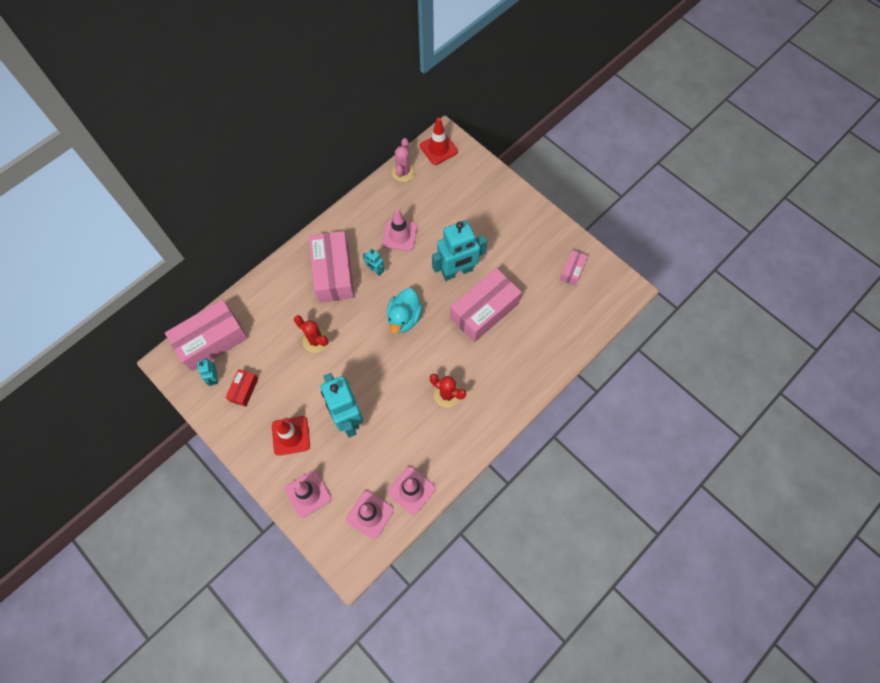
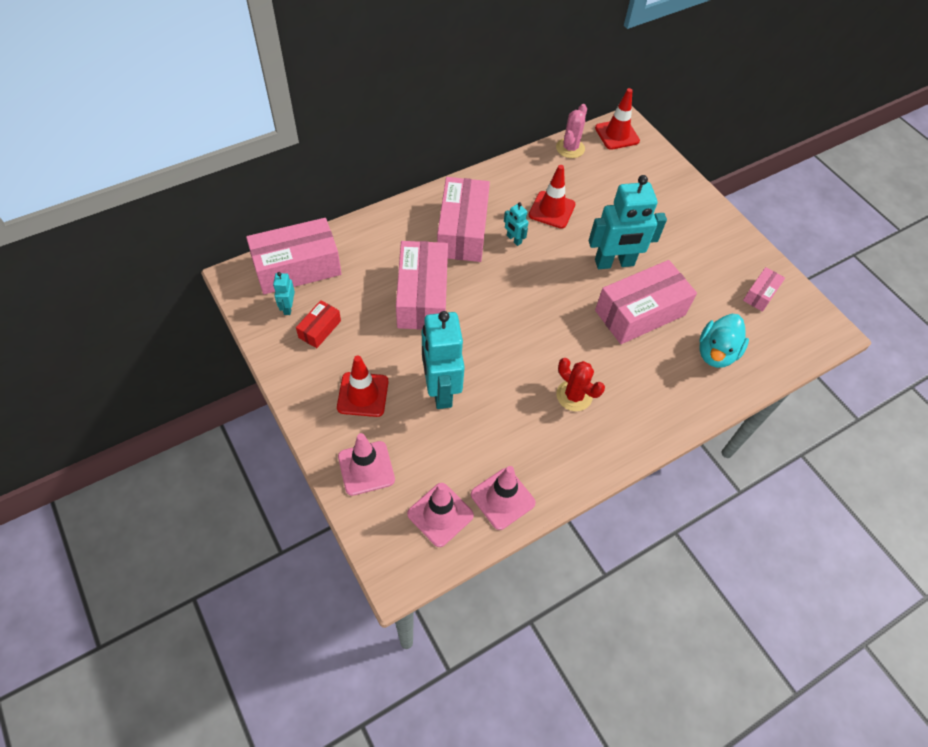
camera: 10 degrees right, 10 degrees down
(316, 340) = (422, 296): red cactus -> pink box
(400, 235) = (551, 210): pink traffic cone -> red traffic cone
(404, 318) = (537, 297): turquoise duck -> turquoise duck (716, 353)

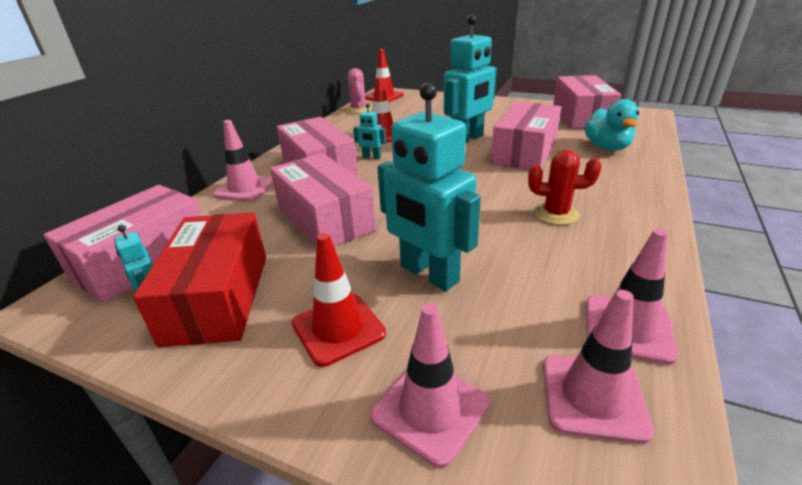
camera: 30 degrees left, 25 degrees down
(319, 329) = (218, 297): red box -> red box, size x2.08
(395, 224) = (245, 188): none -> pink traffic cone
(760, 294) = (581, 117): pink box -> pink box, size x2.08

